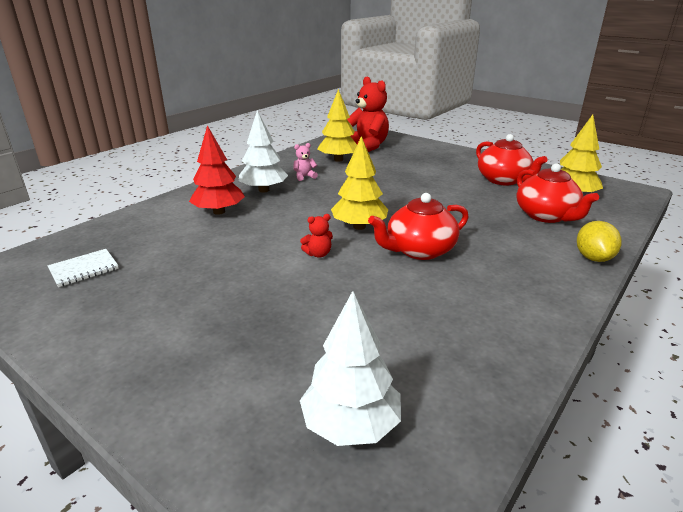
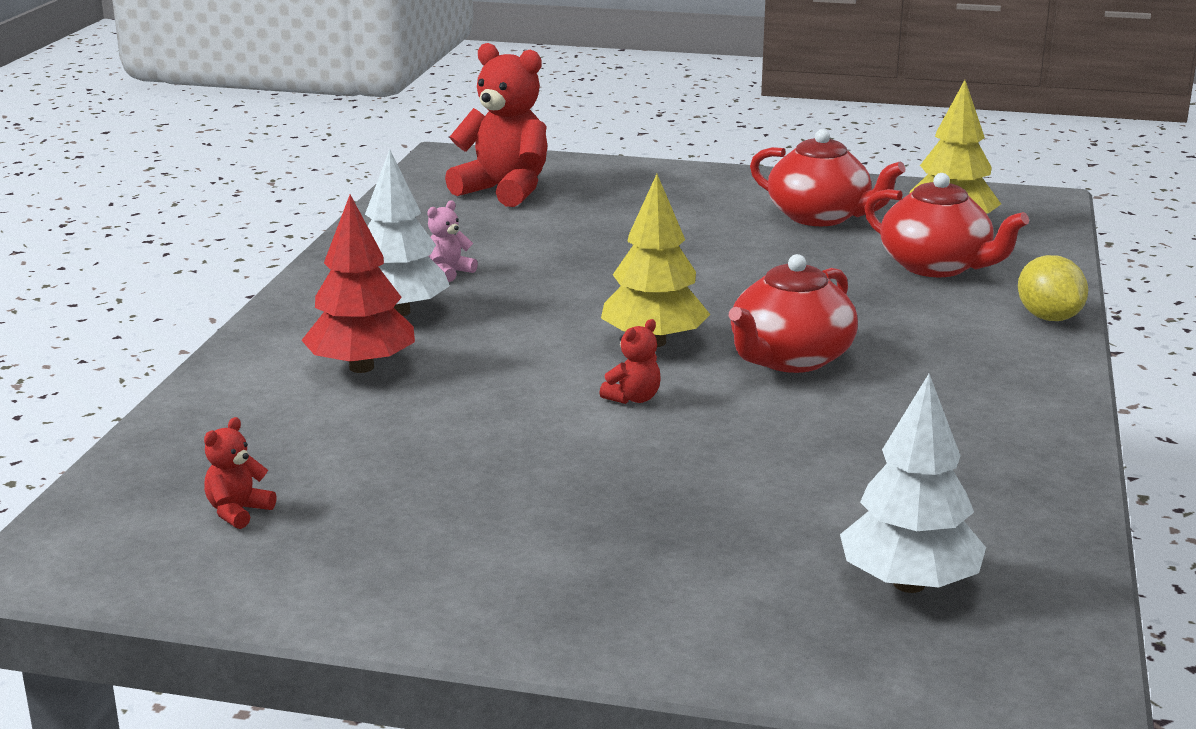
camera: 25 degrees left, 5 degrees down
(84, 269) = (238, 512): white notebook -> red teddy bear
(338, 159) = (476, 227): yellow tree -> none

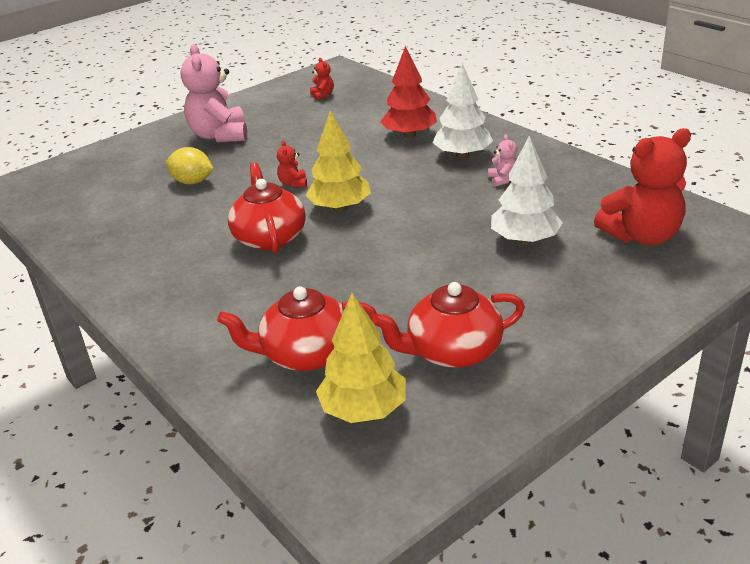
camera: 130 degrees right, 10 degrees up
(547, 547) = (219, 135): none -> pink teddy bear
(909, 584) = (91, 188): white tree -> white tree (524, 240)
(1048, 317) = (183, 353): yellow lemon -> yellow lemon (192, 182)

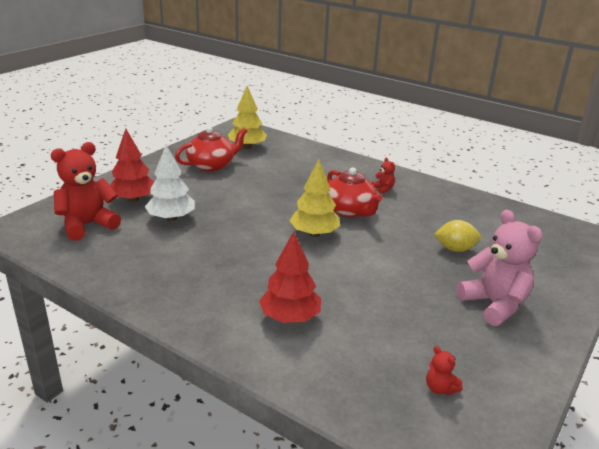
camera: 160 degrees right, 5 degrees down
(293, 183) = (367, 252): red teddy bear -> red teddy bear (383, 189)
(305, 354) = (284, 161): red teapot -> none
(462, 155) = (227, 292): white tree -> none
(503, 180) = (187, 266): pink teddy bear -> none
(588, 277) = (133, 199): none -> red tree

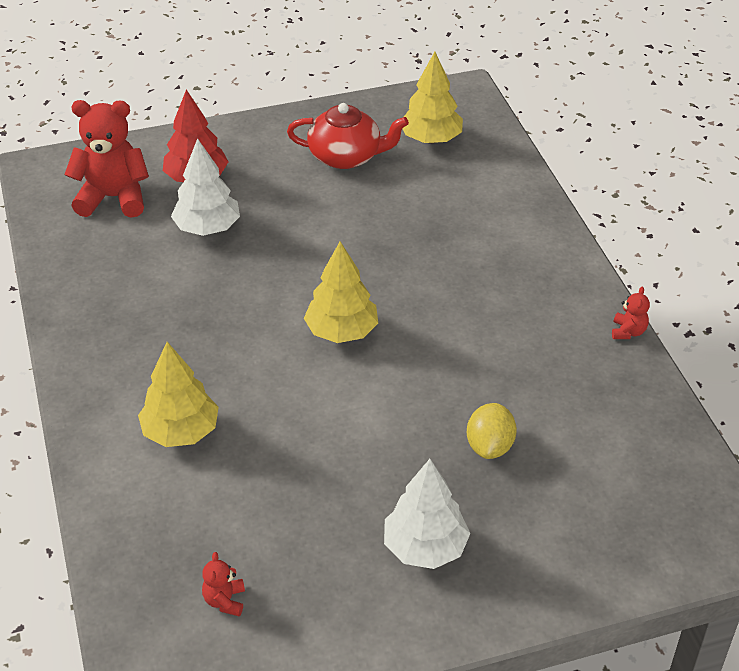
camera: 40 degrees right, 15 degrees up
(290, 317) = (181, 432): red tree -> yellow tree
(350, 211) = (432, 317): red teapot -> none
(383, 189) = (527, 301): red teddy bear -> red teddy bear (628, 332)
(455, 249) = (490, 446): yellow lemon -> yellow lemon turned 60 degrees clockwise
(494, 304) = (425, 547): pink teddy bear -> white tree

